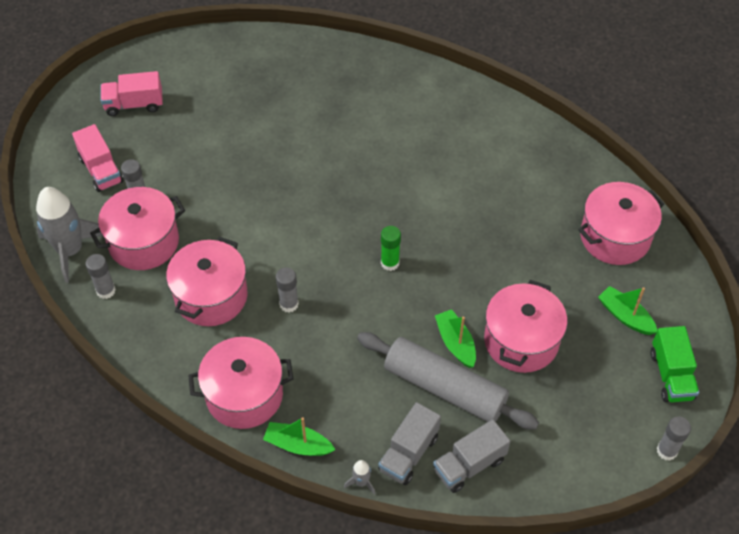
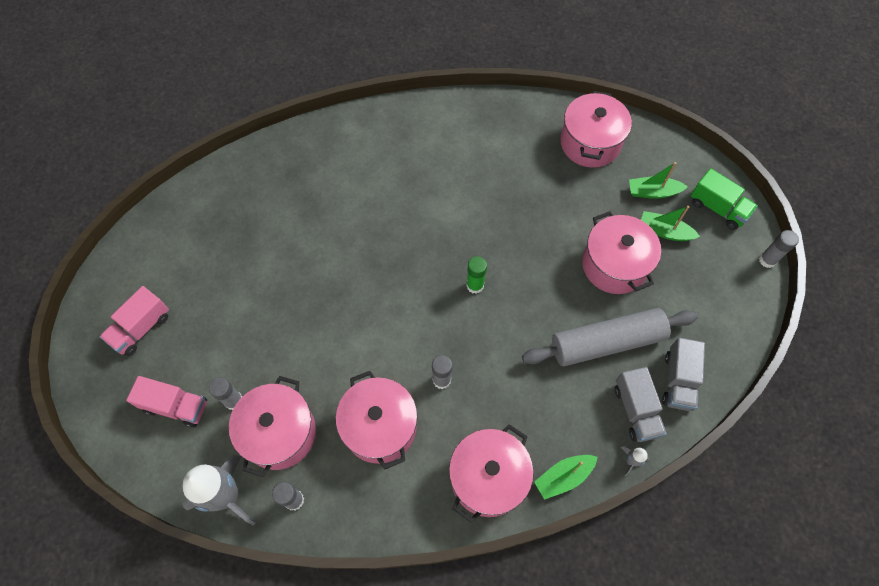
camera: 45 degrees left, 10 degrees up
(455, 343) = (578, 304): green boat -> green boat (664, 231)

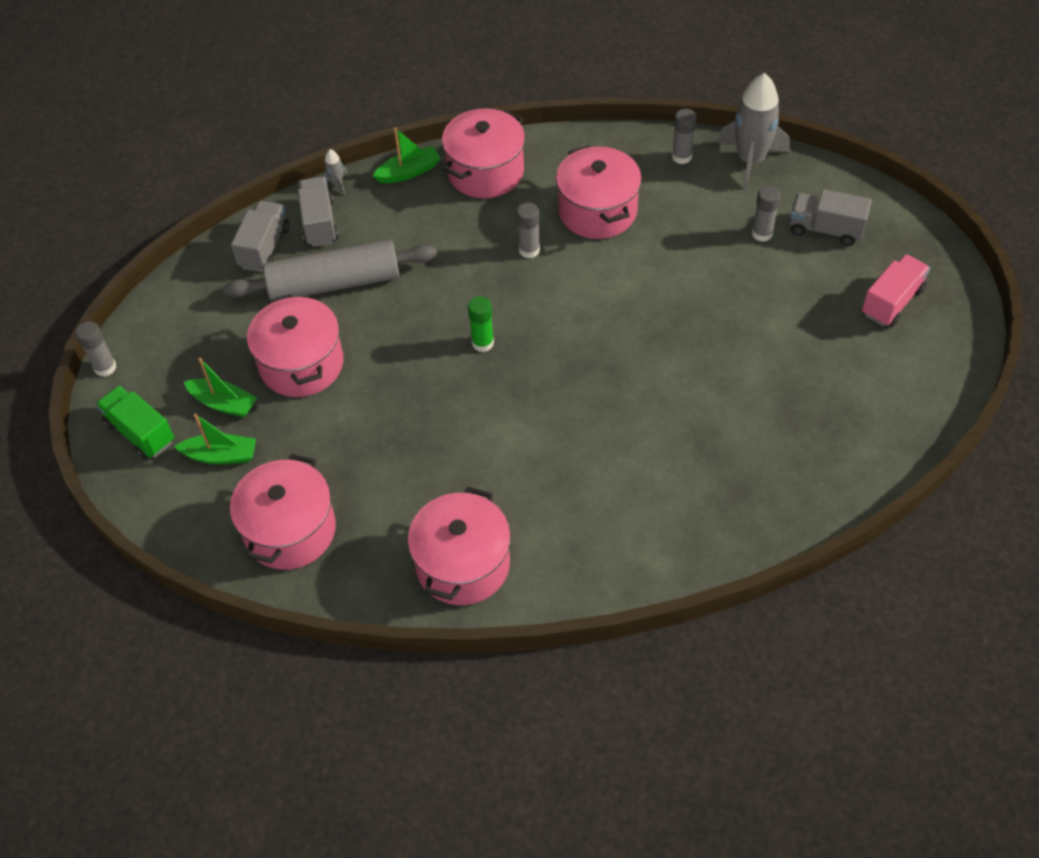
camera: 175 degrees left, 10 degrees down
(176, 406) = (825, 229): pink truck -> grey truck
(279, 433) = (705, 207): pink pot -> pink pot (463, 564)

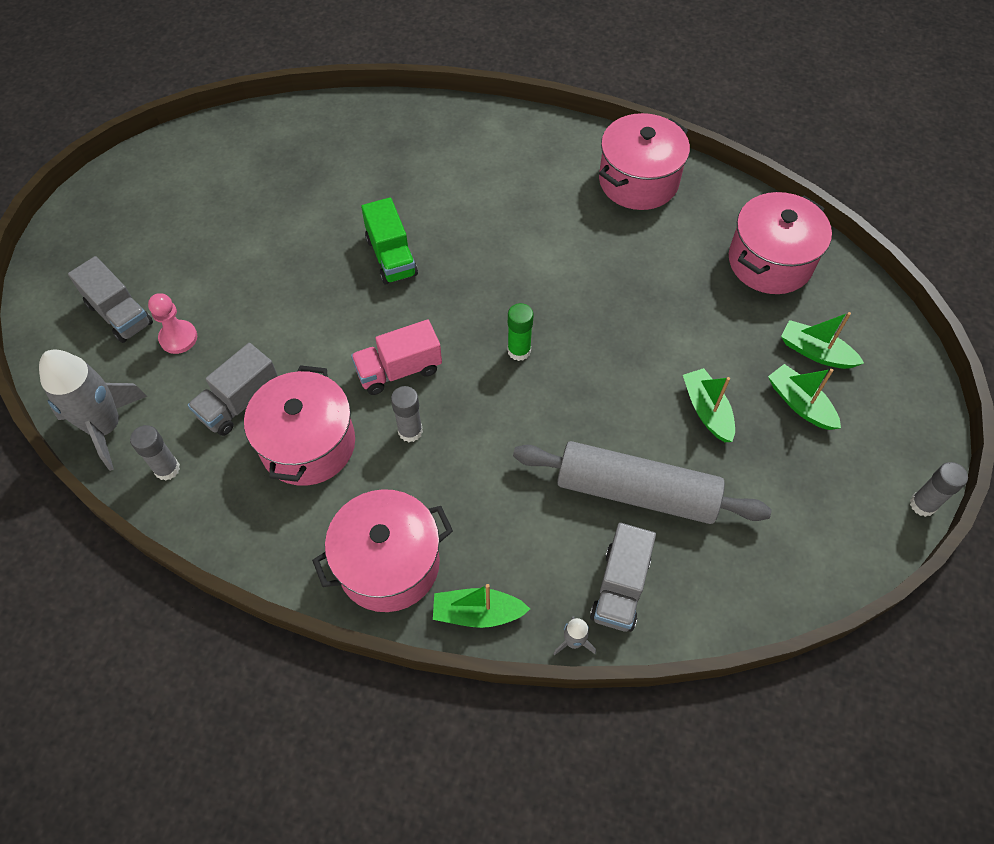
camera: 155 degrees left, 5 degrees up
(140, 432) = (893, 410): green truck -> green truck (391, 257)
(264, 247) = (699, 583): grey truck -> grey truck (239, 402)
(301, 364) = (707, 410): pink pot -> green boat
(762, 233) = (178, 338): grey glue stick -> pink pawn
(892, 302) = (141, 223): pink truck -> pink truck (399, 370)

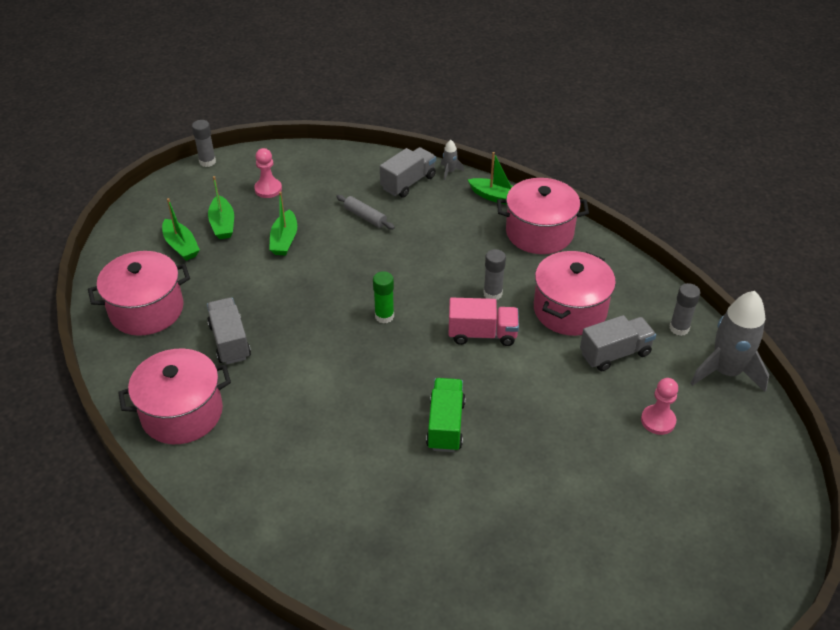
camera: 155 degrees left, 15 degrees down
(119, 314) = (710, 461): grey truck -> grey truck (230, 341)
(636, 492) = (365, 217): grey rolling pin -> grey rolling pin, size x0.44
(798, 488) = (268, 189): none -> pink pawn

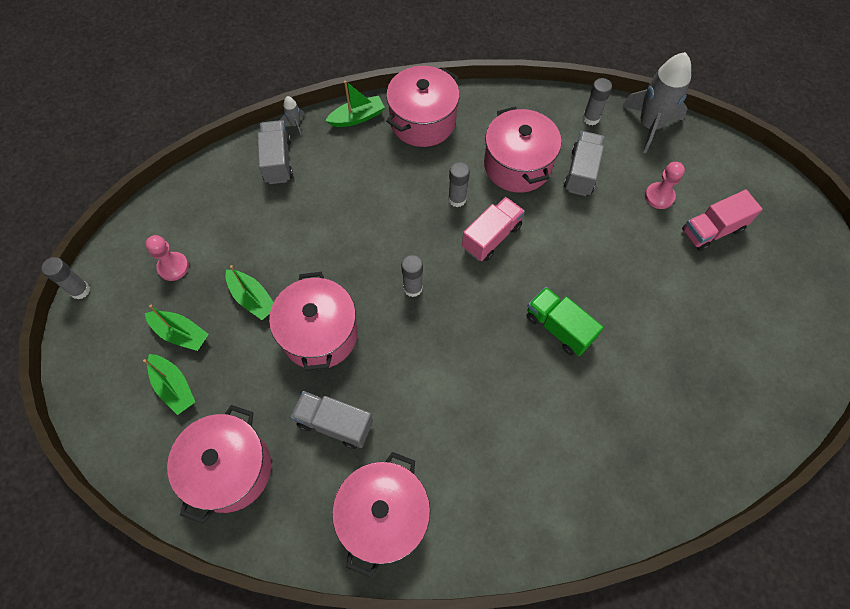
camera: 50 degrees left, 20 degrees up
(181, 246) = (174, 387): green boat -> green boat turned 45 degrees clockwise
(292, 290) = (319, 334): none -> pink pot
(365, 217) = (286, 220): grey rolling pin -> none
(384, 316) = (413, 288): green glue stick -> grey glue stick
(670, 480) = (712, 230): none -> pink truck

